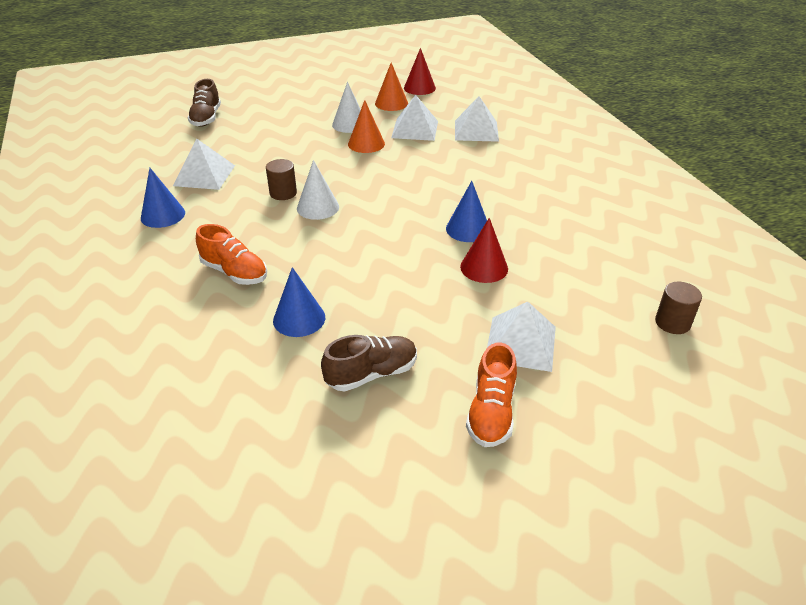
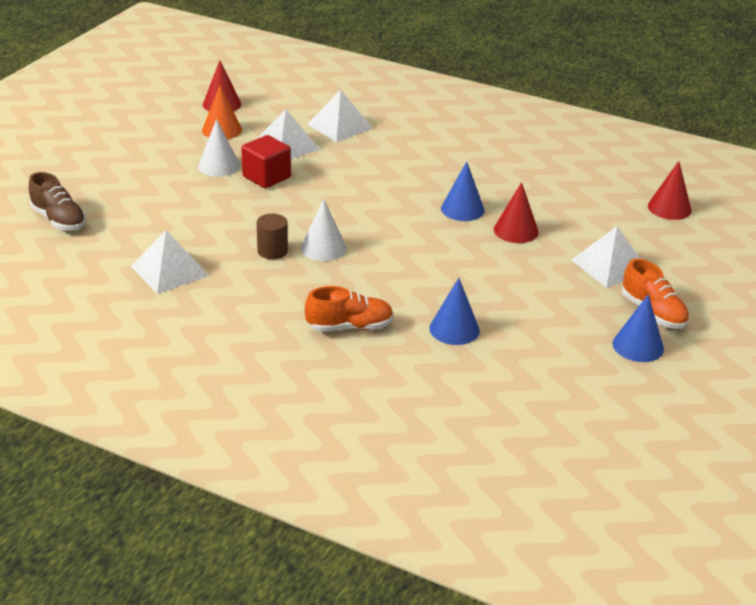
camera: 45 degrees left, 5 degrees down
(163, 215) = (200, 320): blue cone -> blue cone (638, 346)
(366, 144) = (266, 177): orange cone -> red cube
(371, 374) = (557, 333): brown shoe -> none
(672, 323) = (669, 208): brown cylinder -> red cone

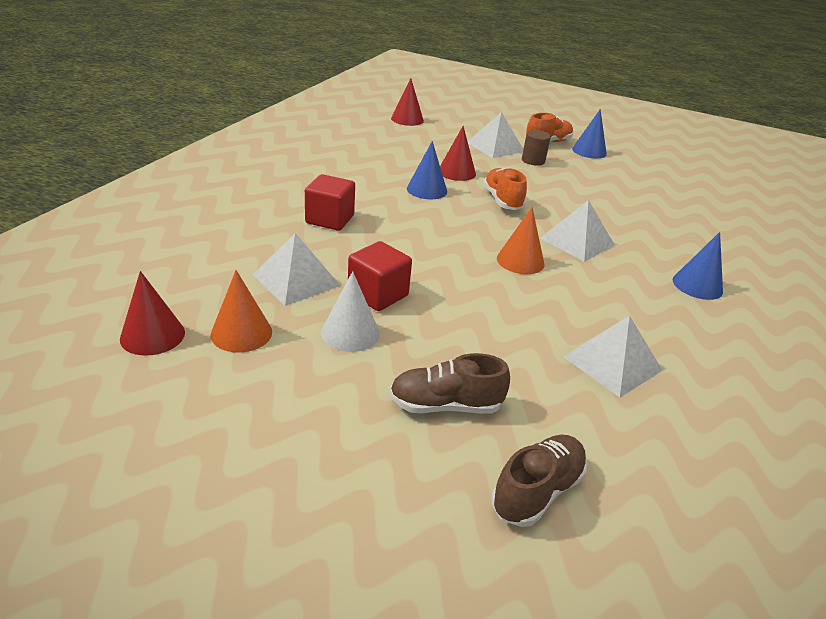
camera: 95 degrees left, 0 degrees up
(138, 196) = (445, 405): none -> brown shoe
(272, 251) = (539, 291): brown cylinder -> brown cylinder (533, 160)
(323, 248) = (520, 261): white cone -> orange cone
(340, 126) = (247, 242): white pyramid -> white pyramid (577, 241)
(349, 327) = (640, 252): orange shoe -> orange shoe (502, 200)
(385, 158) = (330, 219): none -> red cube
(454, 329) = (612, 208): blue cone -> blue cone (697, 285)

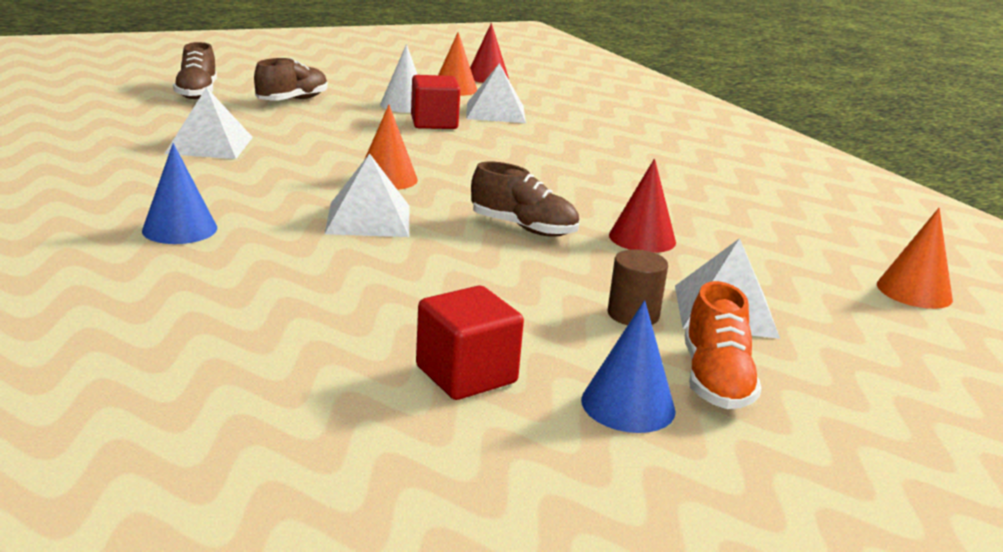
camera: 130 degrees right, 10 degrees down
(330, 219) = (584, 146): red cube -> red cube (466, 375)
(407, 119) = (914, 291): red cone -> orange cone
(427, 190) = (604, 202): blue cone -> none
(502, 200) = (523, 228): orange shoe -> brown shoe

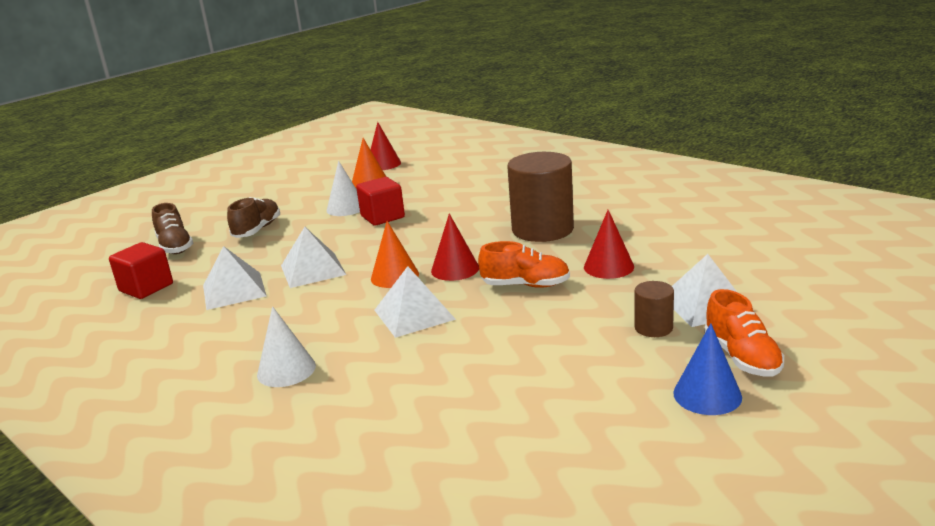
camera: 15 degrees left, 0 degrees up
(180, 229) = (286, 370): blue cone -> white cone
(460, 191) = (455, 269): none -> red cone
(466, 375) = (592, 411): red cube -> red cube (146, 288)
(495, 112) = (418, 193): white pyramid -> white pyramid (312, 270)
(523, 228) = (525, 285): brown shoe -> orange shoe
(601, 181) = (542, 229): none -> brown cylinder
(914, 291) = (801, 250): orange cone -> none

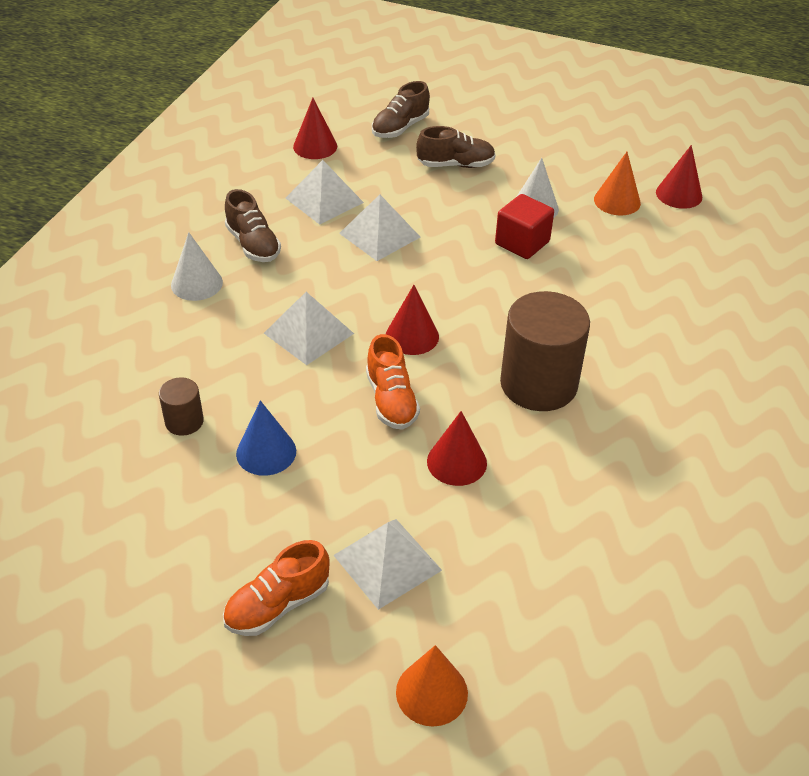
camera: 65 degrees right, 20 degrees up
(146, 288) = (315, 146): red cube -> red cone
(259, 333) = (253, 244): none -> brown shoe
(394, 276) = (383, 296): orange cone -> orange cone (431, 692)
(653, 328) = (324, 522): brown cylinder -> brown cylinder (184, 421)
(707, 395) = (202, 581): blue cone -> blue cone (266, 452)

